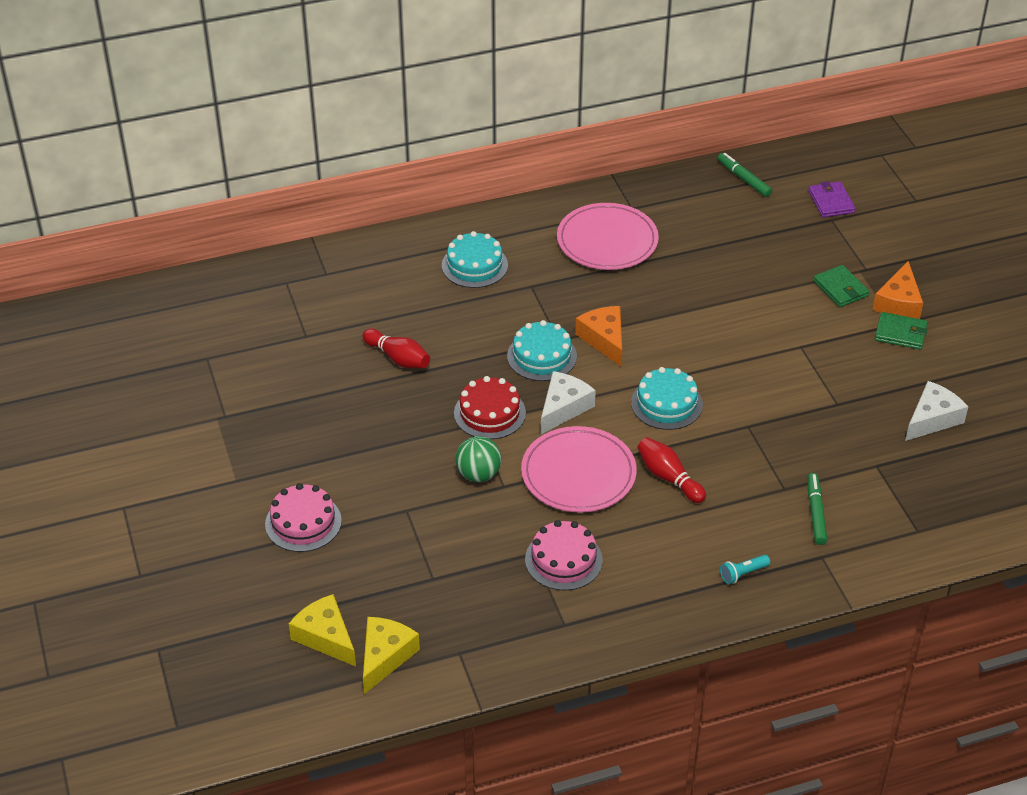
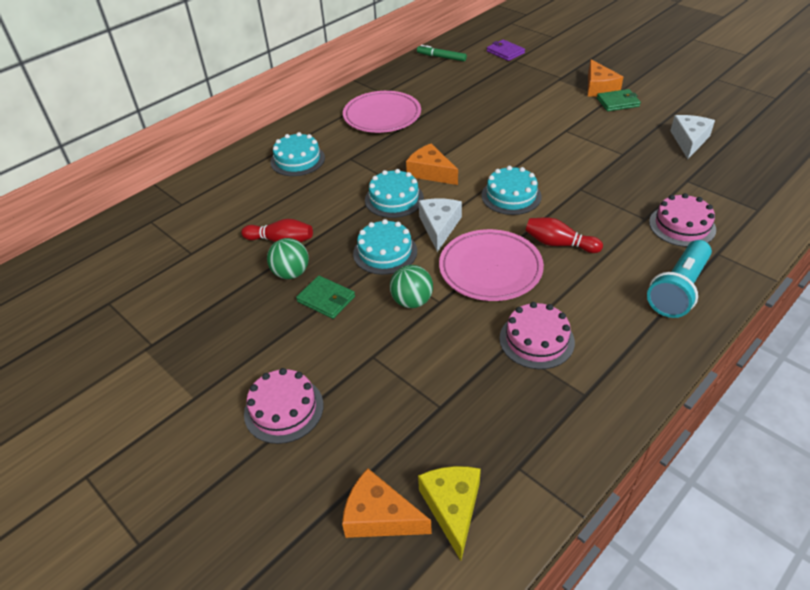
camera: 25 degrees left, 0 degrees up
(325, 637) = (379, 516): yellow cheese -> orange cheese
(386, 397) = (291, 273): none -> green ball
(489, 413) = (385, 252): red cake -> turquoise cake
(743, 574) = (678, 290): turquoise flashlight -> turquoise flashlight, size x2.22
(815, 513) = (682, 226): green marker -> pink cake
(840, 288) = (557, 92): green wallet -> green wallet (326, 299)

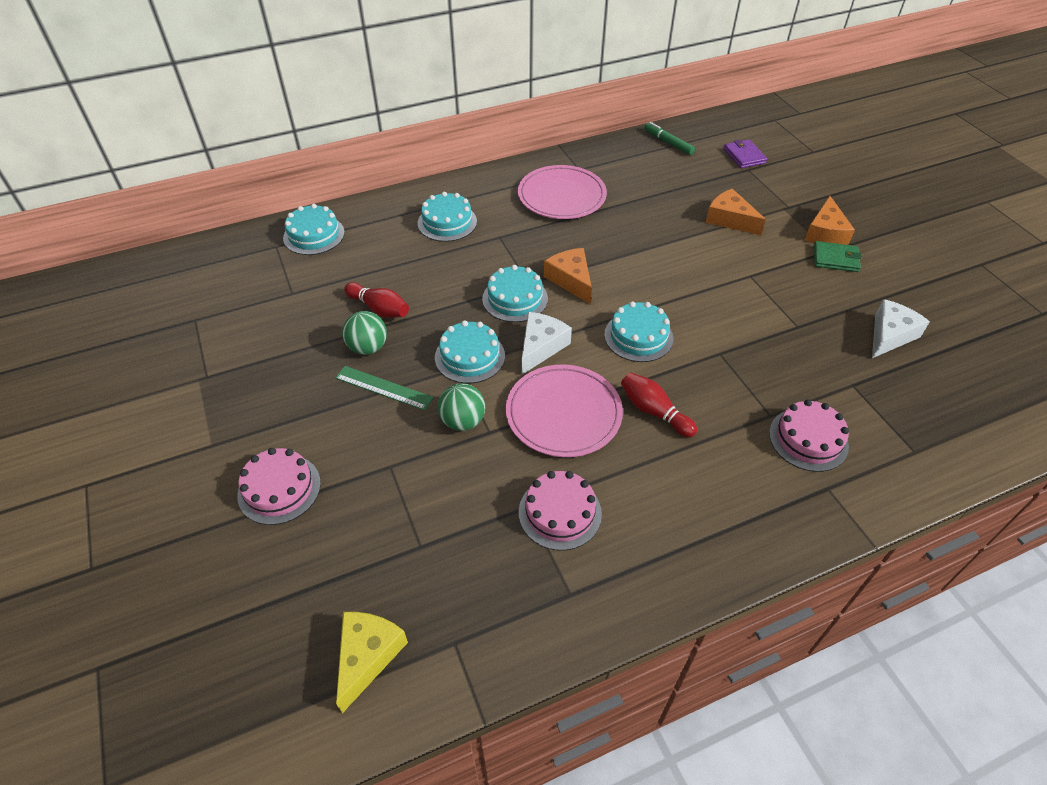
camera: 20 degrees right, 5 degrees up
(181, 202) = (314, 235): none -> turquoise cake
(326, 299) = (383, 388): green wallet -> green ruler
(379, 516) = (298, 634): orange cheese -> orange cheese (730, 219)
(678, 290) = (751, 515): turquoise flashlight -> none

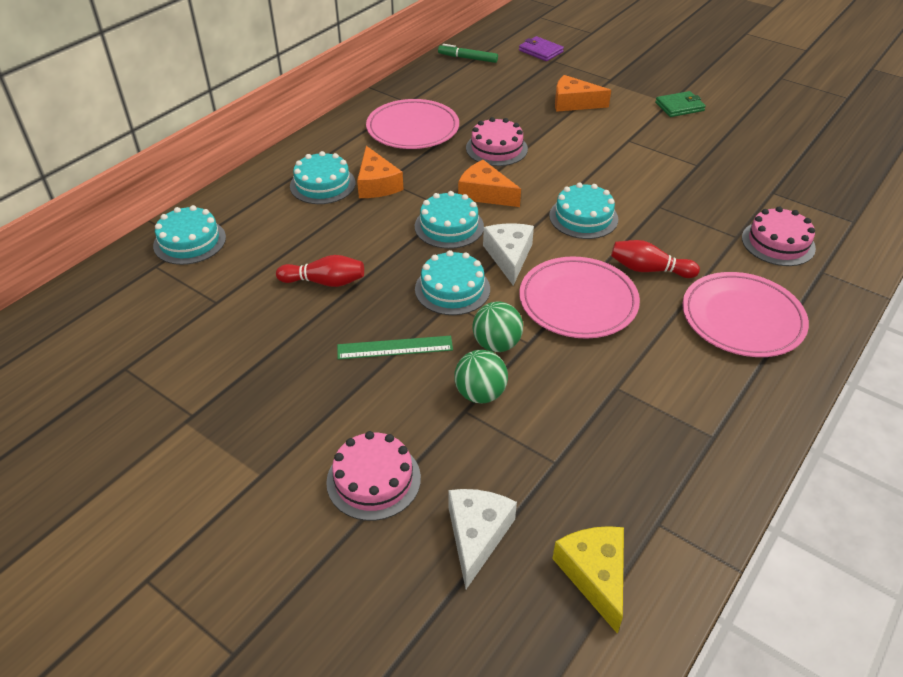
camera: 30 degrees left, 5 degrees down
(368, 347) = (345, 320): green ball -> green ball (480, 394)
(560, 512) = (647, 379): pink cake -> pink cake (496, 148)
(700, 498) = (742, 318): none -> pink plate
(825, 233) = (655, 90): orange cheese -> orange cheese (377, 184)
(890, 335) = (766, 148): white cheese -> white cheese (476, 535)

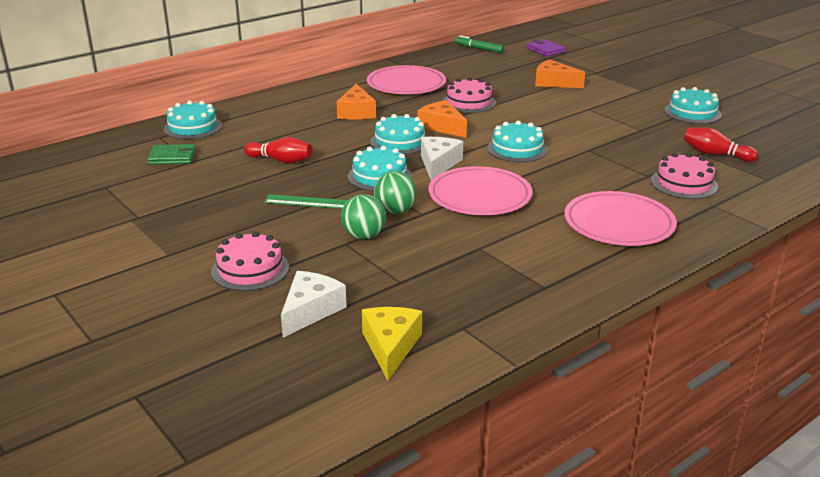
camera: 15 degrees right, 15 degrees down
(322, 184) = (313, 108): turquoise cake -> turquoise cake (692, 112)
(649, 269) = (554, 185): red bowling pin -> red bowling pin (715, 154)
(679, 106) = (649, 93): green wallet -> green wallet (172, 157)

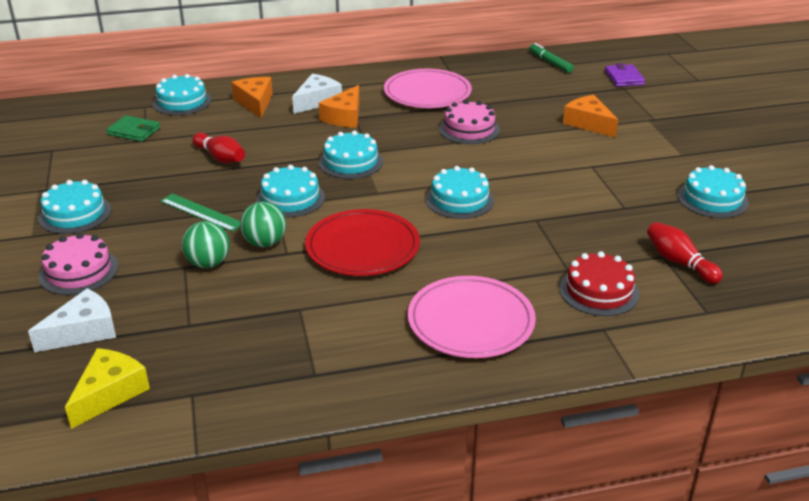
camera: 25 degrees right, 5 degrees up
(192, 229) = (75, 214): none -> turquoise cake
(438, 164) = (361, 198): white cheese -> white cheese (317, 101)
(442, 127) = (410, 153): orange cheese -> orange cheese (255, 103)
(480, 196) = (362, 247): pink plate -> red plate
(684, 183) = (599, 291): pink cake -> red cake

